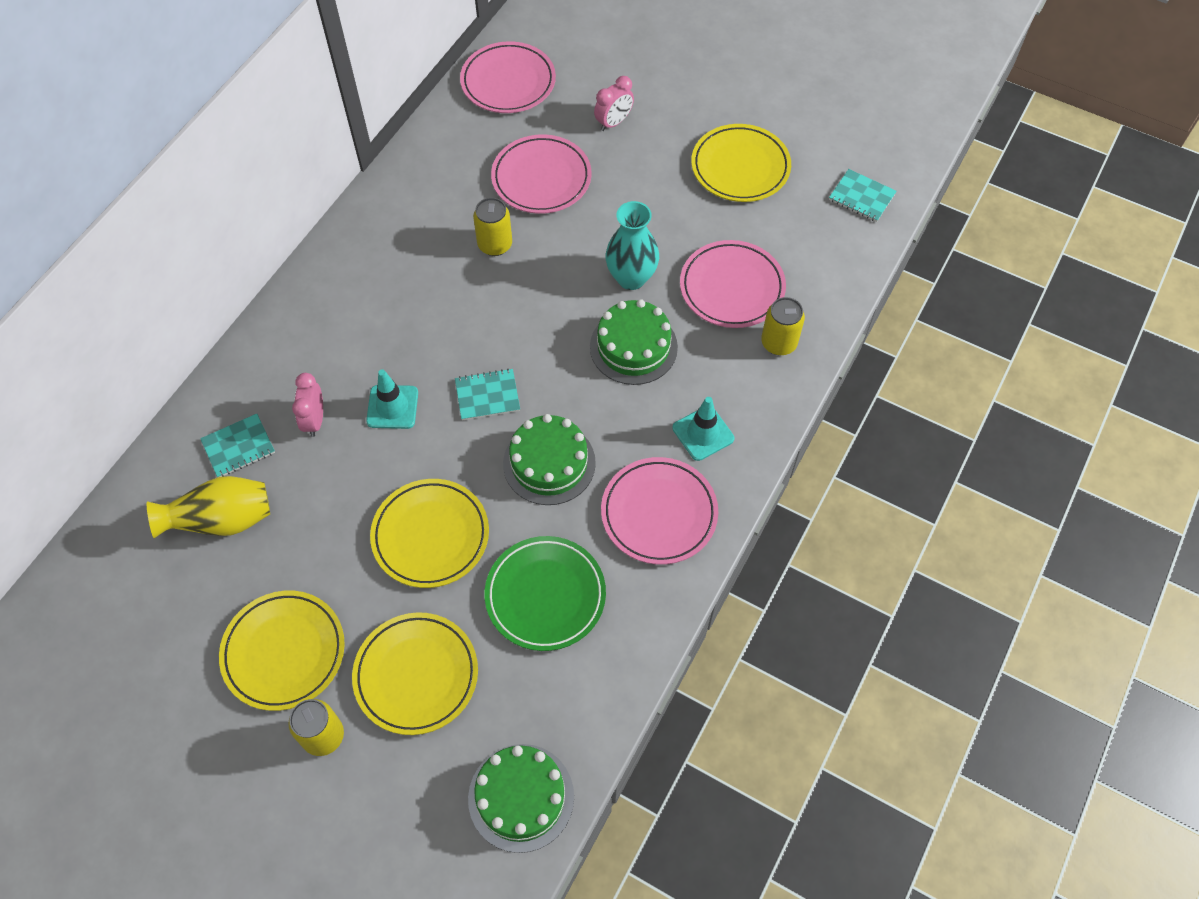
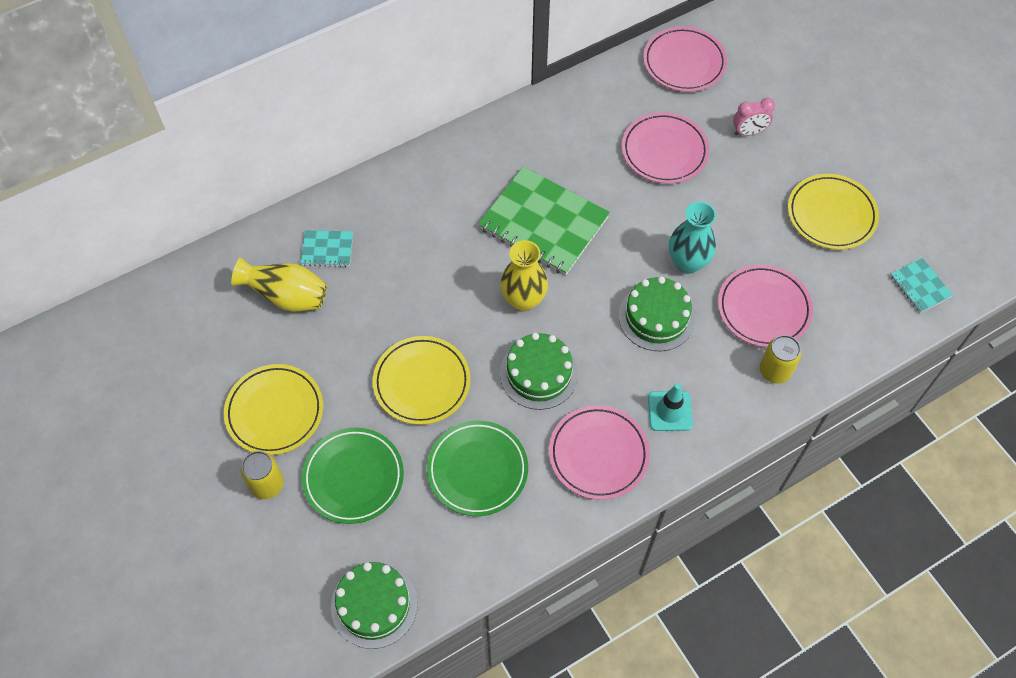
camera: 30 degrees right, 0 degrees up
(314, 420) = (390, 256): pink clock -> none
(392, 407) = (450, 274): turquoise traffic cone -> none
(416, 675) = (353, 477): yellow plate -> green plate
(461, 307) = (543, 222): none -> green notebook
(487, 396) = (523, 300): turquoise notebook -> yellow vase
(495, 245) = (597, 187): yellow can -> none

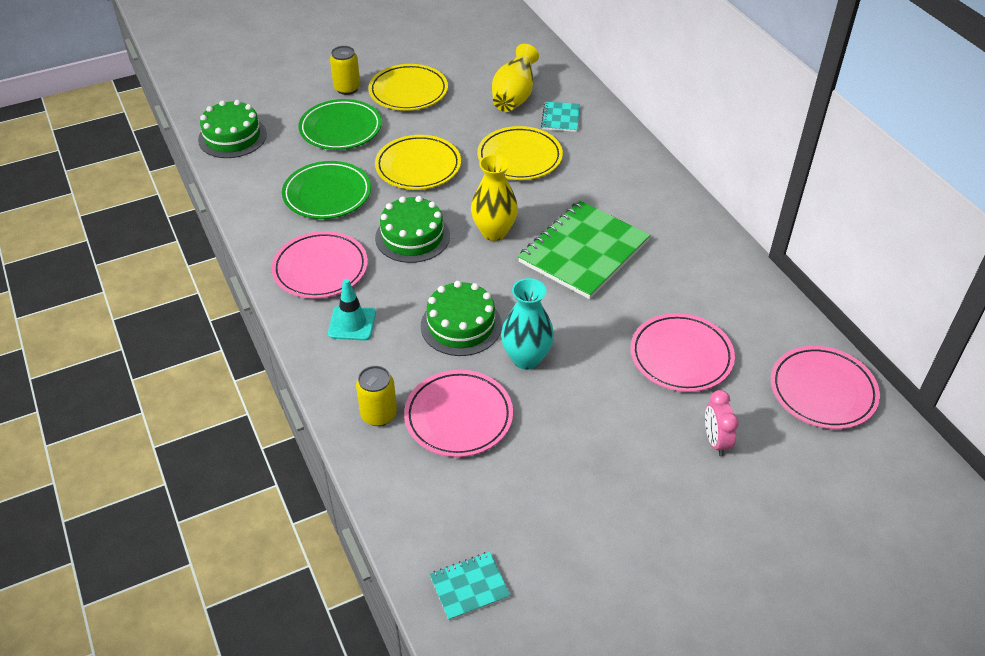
camera: 95 degrees right, 15 degrees down
(831, 214) = (586, 507): yellow plate -> yellow plate (519, 157)

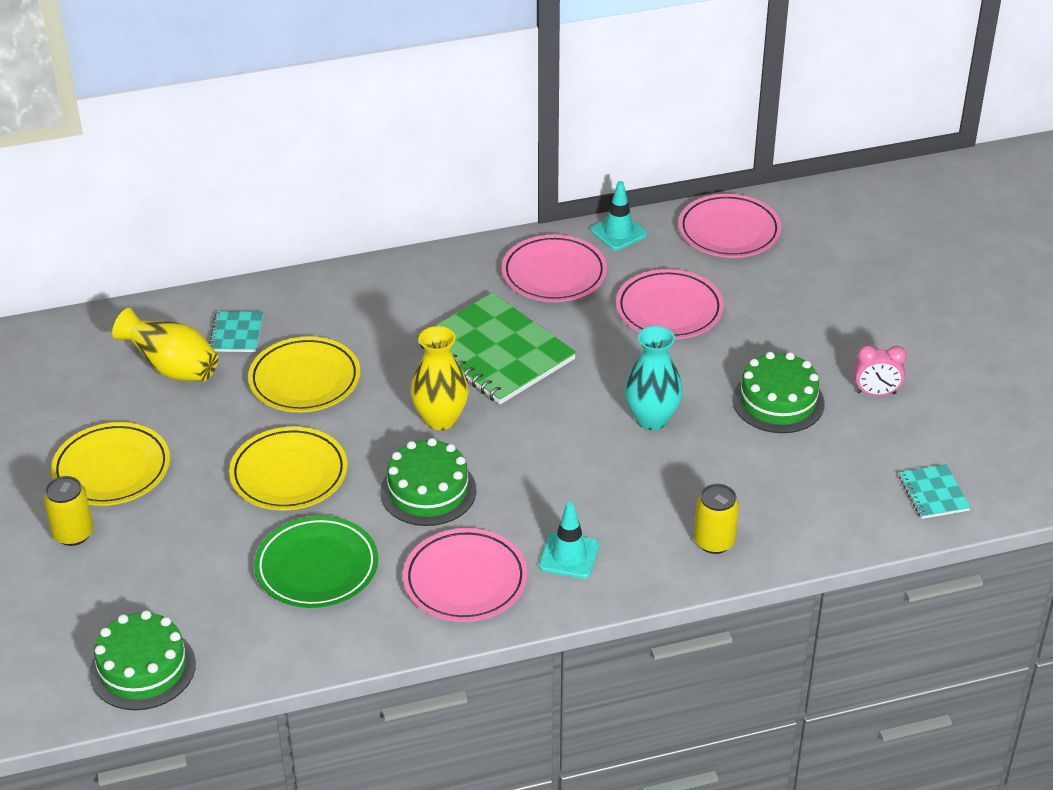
camera: 80 degrees left, 5 degrees down
(340, 129) = (172, 546): green plate -> none
(458, 417) = (726, 479): pink plate -> pink plate (554, 274)
(461, 325) = (591, 464): green cake -> green cake (778, 401)
(561, 118) = (236, 333): turquoise notebook -> turquoise notebook turned 75 degrees clockwise
(715, 441) = (780, 309): pink clock -> pink clock (876, 393)
(780, 310) = (618, 232): none -> turquoise traffic cone

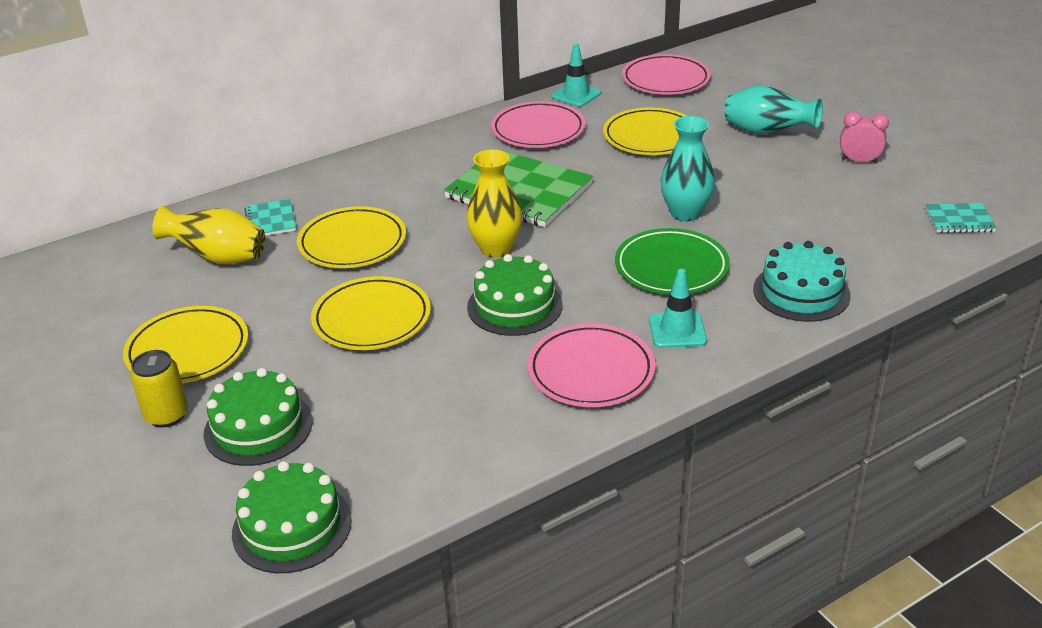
camera: 15 degrees left, 5 degrees down
(317, 567) = (437, 391): green plate -> green plate (671, 267)
(669, 310) = (650, 137): pink plate -> yellow plate
(714, 542) = (801, 292): yellow can -> turquoise cake
(778, 401) = (784, 181): green cake -> green cake (258, 427)
(799, 331) = (767, 132): none -> turquoise vase
(876, 393) = (859, 161): pink clock -> pink clock turned 150 degrees counterclockwise
(933, 493) = (959, 220): turquoise notebook -> turquoise notebook turned 60 degrees counterclockwise

